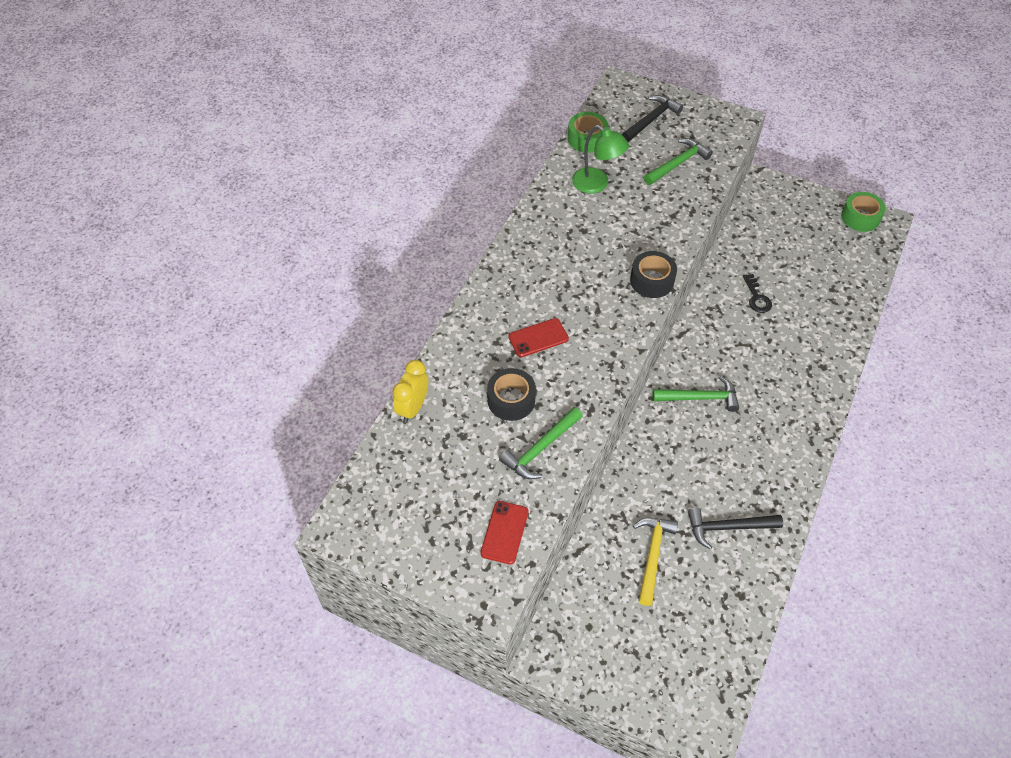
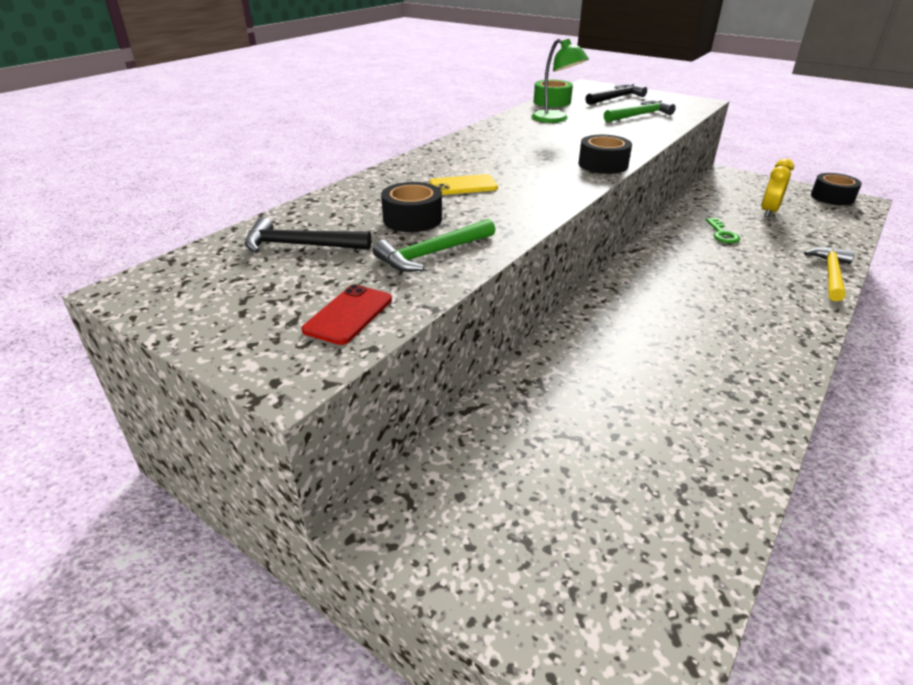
camera: 10 degrees right, 20 degrees down
(413, 408) = (293, 215): yellow clock -> yellow clock (768, 212)
(538, 338) = (463, 186): red phone -> yellow phone
(652, 555) = (574, 426): yellow hammer -> yellow hammer (830, 274)
(700, 398) = (654, 294): green hammer -> none
(728, 527) = (688, 410): black hammer -> black hammer (300, 245)
(757, 297) = (722, 234): black key -> green key
(860, 217) = (832, 197): green tape -> black tape

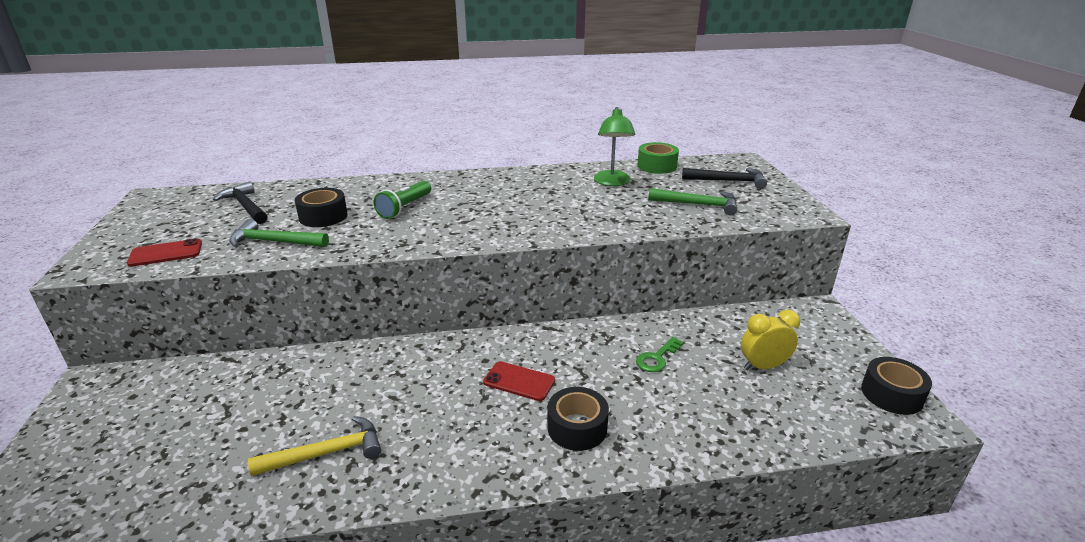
camera: 45 degrees right, 5 degrees down
(463, 186) = (405, 208): yellow phone -> green flashlight
(603, 165) = (532, 233): black tape -> black tape (577, 427)
(693, 287) = (519, 381): none -> red phone
(830, 274) = (667, 453): yellow hammer -> yellow hammer (327, 453)

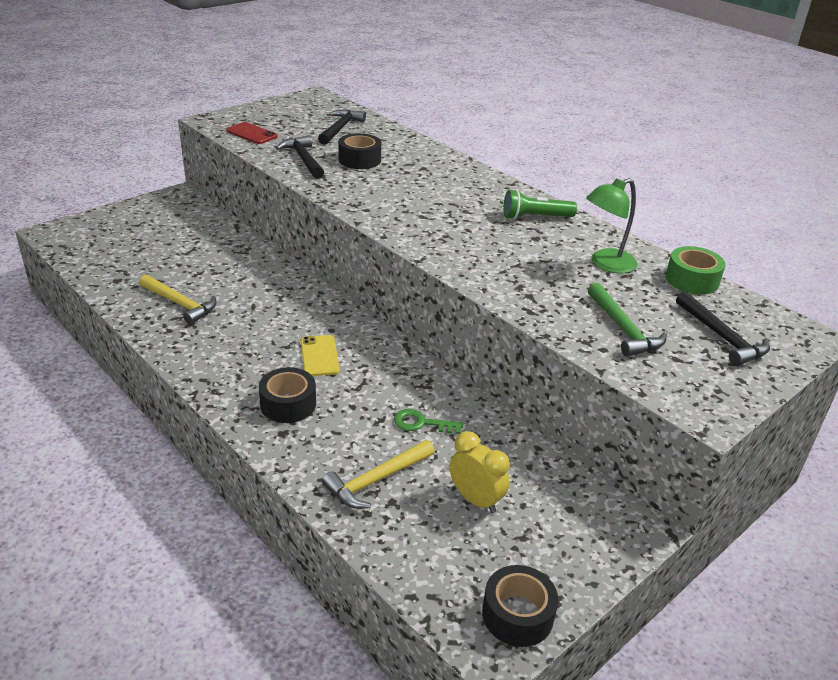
camera: 55 degrees right, 5 degrees up
(274, 242) = (303, 159): green hammer -> black hammer
(405, 208) = (413, 184): green flashlight -> green flashlight (535, 217)
(519, 381) = (319, 356): red phone -> yellow phone
(716, 410) = (376, 480): none -> yellow hammer

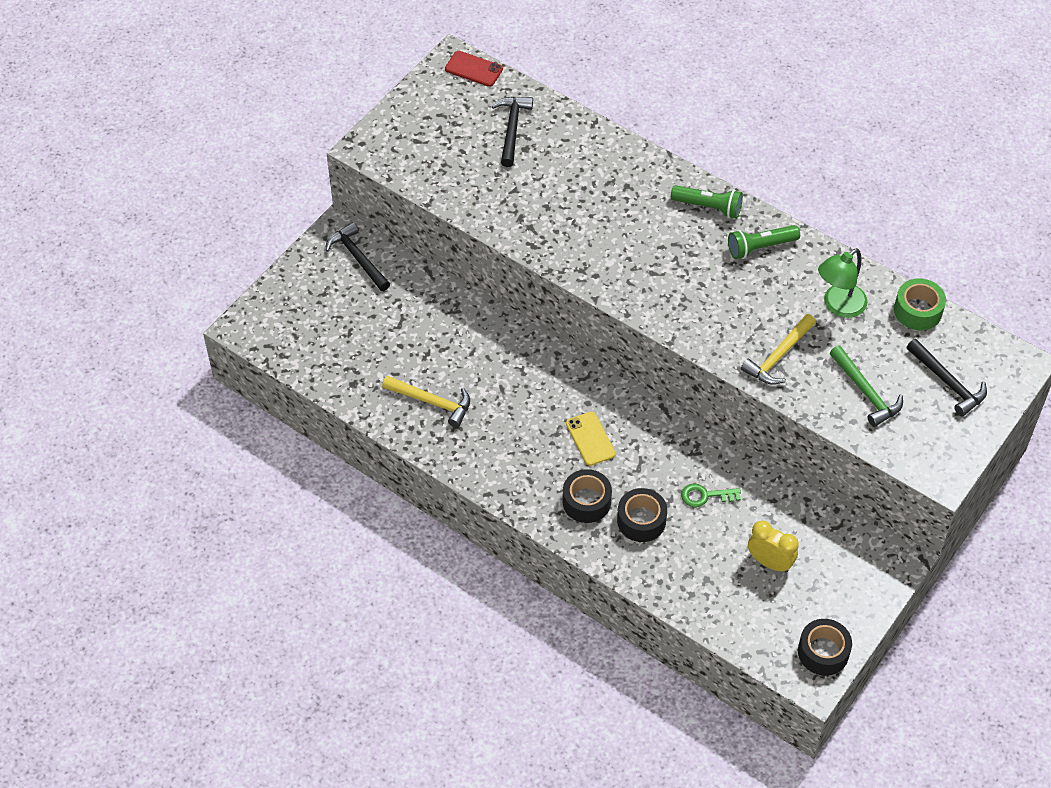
camera: 10 degrees left, 20 degrees up
(251, 134) = (422, 165): red phone -> red phone (473, 69)
(303, 159) = (498, 201): black hammer -> black hammer (358, 258)
(359, 160) = (556, 188): black tape -> black tape (641, 520)
(376, 480) = (688, 562): yellow hammer -> yellow hammer (778, 356)
(493, 189) = (708, 207): none -> green flashlight

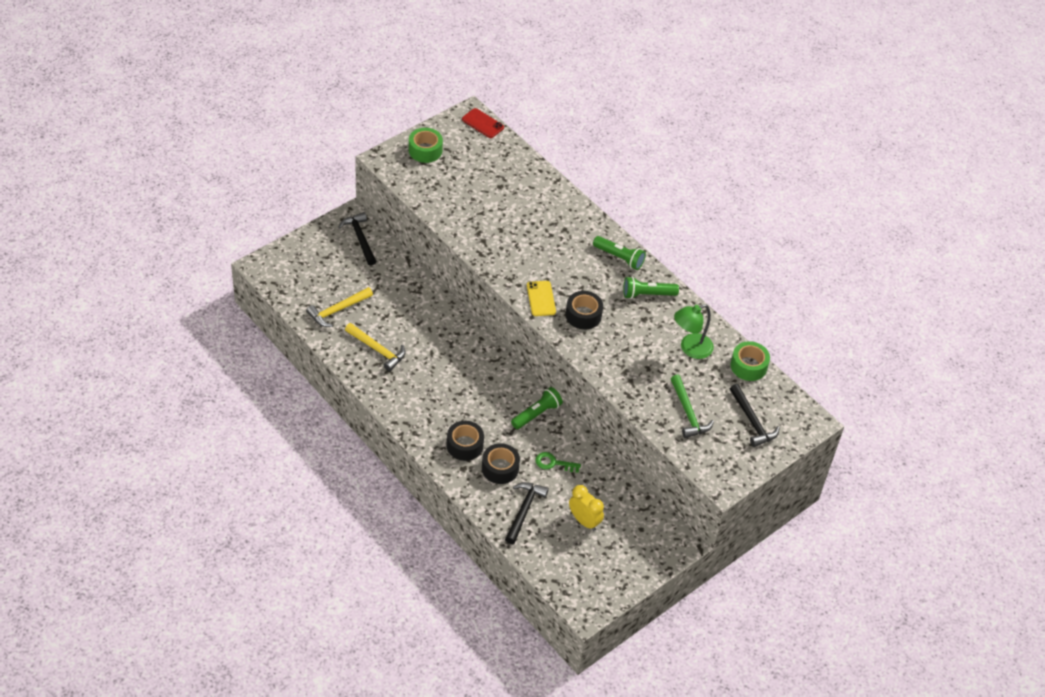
camera: 10 degrees right, 5 degrees down
(413, 123) = (425, 150): none -> green tape
(512, 129) = (495, 171): black hammer -> black hammer (524, 510)
(590, 439) = (483, 403): yellow phone -> yellow phone (541, 298)
(662, 436) = (536, 414): none -> green flashlight
(778, 356) = (632, 372): yellow hammer -> yellow hammer (337, 310)
(823, 652) = (601, 593): black tape -> black tape (583, 315)

